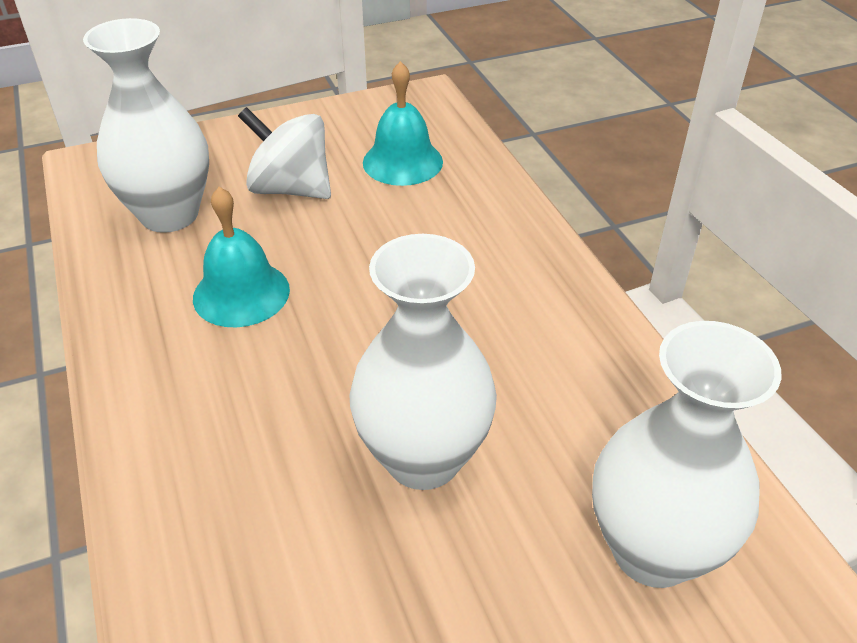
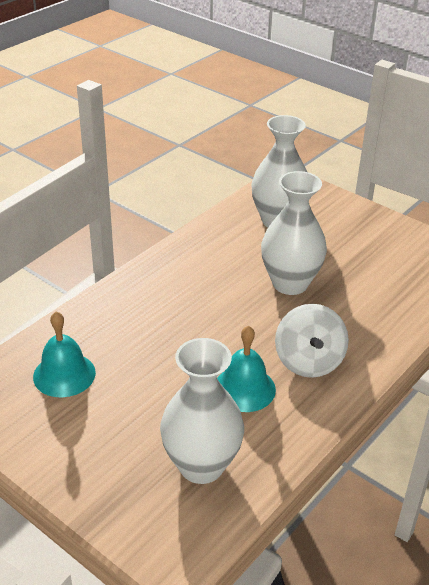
camera: 120 degrees left, 5 degrees down
(291, 189) = (131, 416): white spinning top -> white spinning top (308, 361)

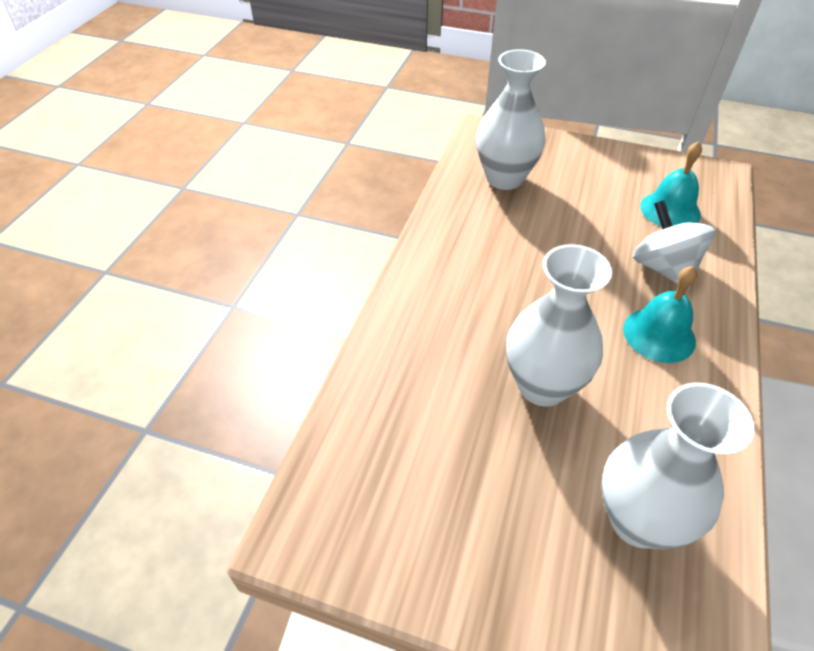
camera: 160 degrees right, 10 degrees up
(244, 388) = (511, 242): turquoise bell -> turquoise bell (659, 334)
(308, 361) = (467, 285): white spinning top -> white spinning top (663, 268)

